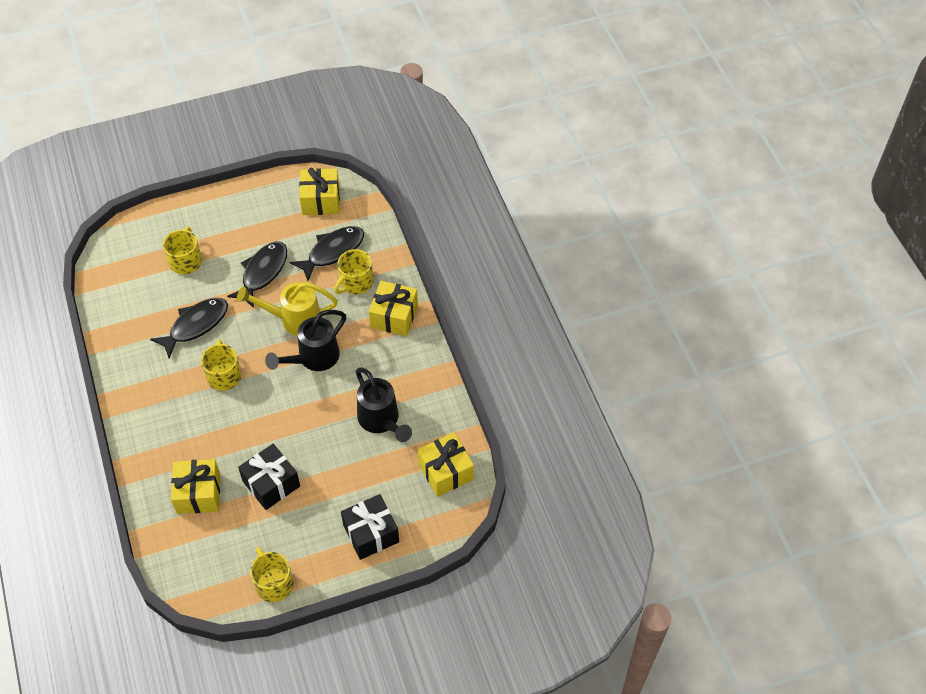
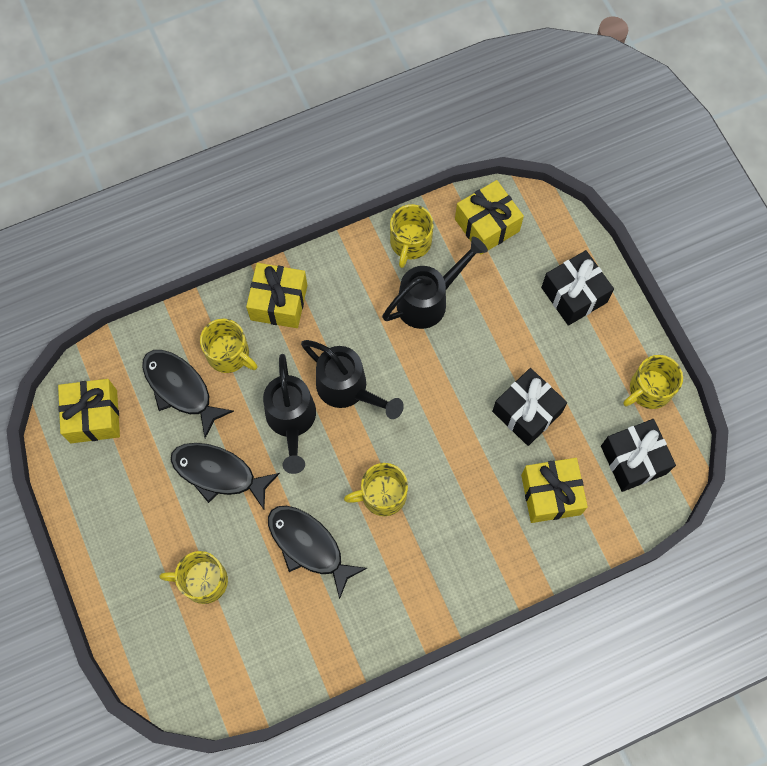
camera: 95 degrees left, 15 degrees up
(214, 561) = (633, 460): none -> black gift
(294, 319) = (291, 421): yellow watering can -> black watering can
(436, 412) = (410, 242): none -> yellow mug

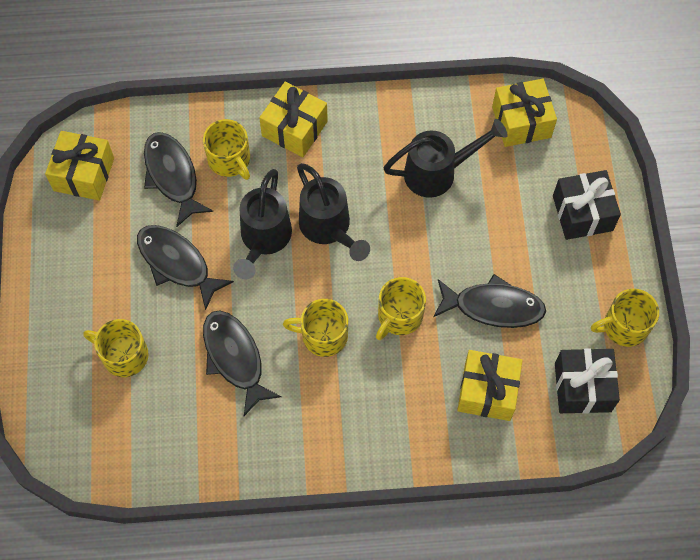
camera: 20 degrees right, 5 degrees down
(410, 242) = (440, 114): yellow mug -> yellow mug (399, 316)
(526, 412) = (493, 307): black gift -> black fish

